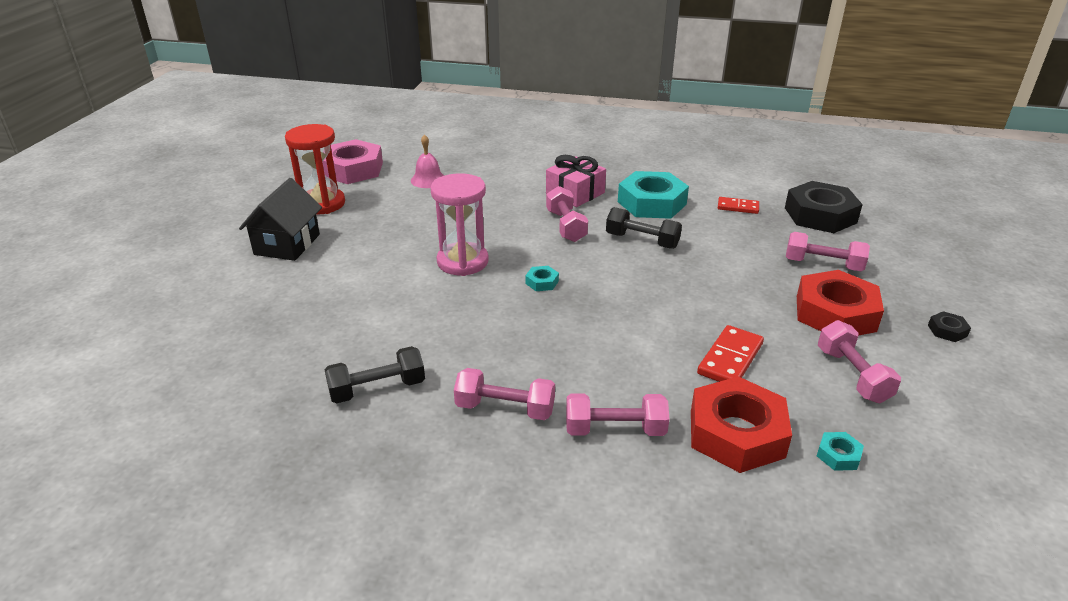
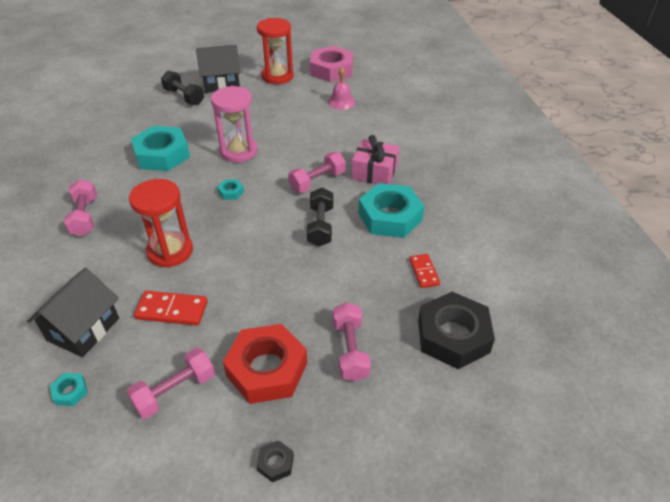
camera: 65 degrees right, 10 degrees up
(377, 389) = (90, 165): black dumbbell -> black dumbbell (184, 97)
(414, 320) = (162, 155): none -> turquoise nut
(615, 429) = (75, 268): pink dumbbell -> none
(626, 344) = (170, 251): none -> red hourglass
(736, 433) = (83, 329): red nut -> black house

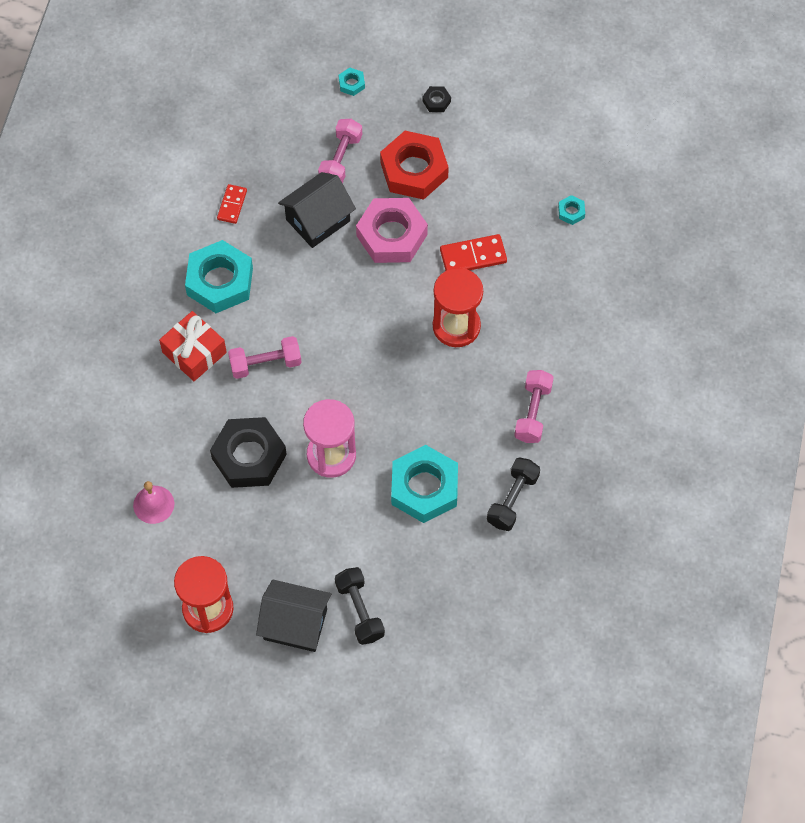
camera: 155 degrees left, 20 degrees up
(83, 329) = (553, 267): black house -> black house (318, 220)
(172, 310) = (473, 256): red domino -> red domino turned 45 degrees counterclockwise
(175, 391) = (491, 180): pink dumbbell -> none
(231, 192) = (367, 386): turquoise nut -> turquoise nut (351, 84)
(320, 226) = (296, 298): black dumbbell -> black dumbbell (512, 500)
(331, 70) = (121, 592): pink nut -> pink nut (391, 235)
(374, 172) = (194, 352): pink gift -> red gift
(453, 336) = (251, 138): black nut -> black nut (249, 456)

